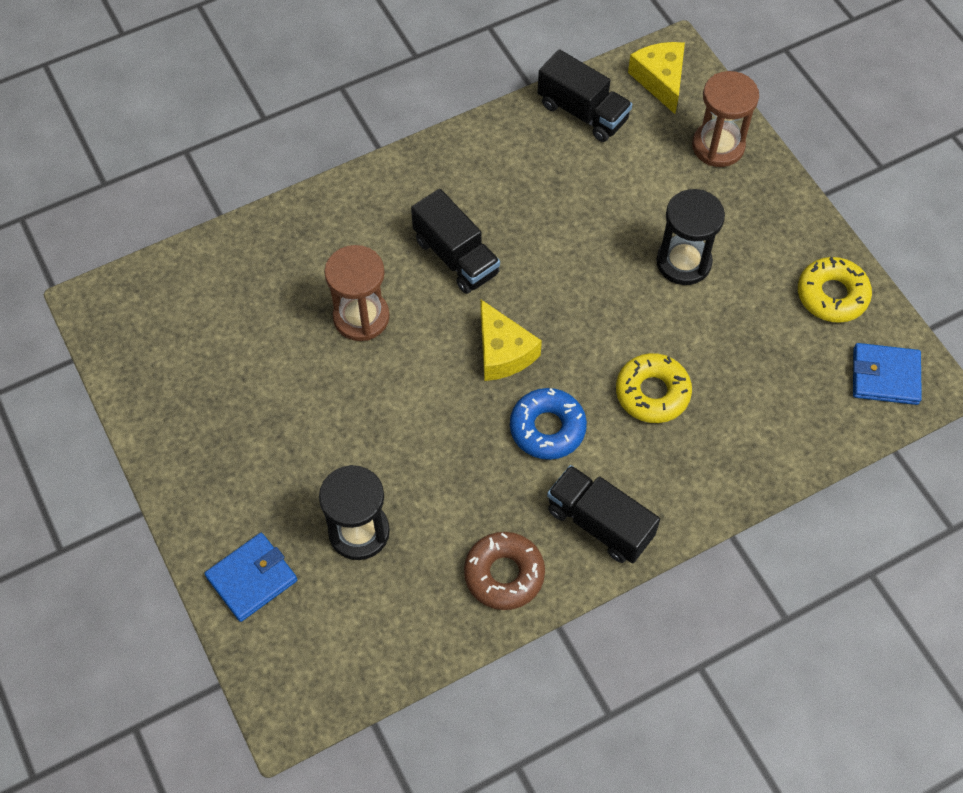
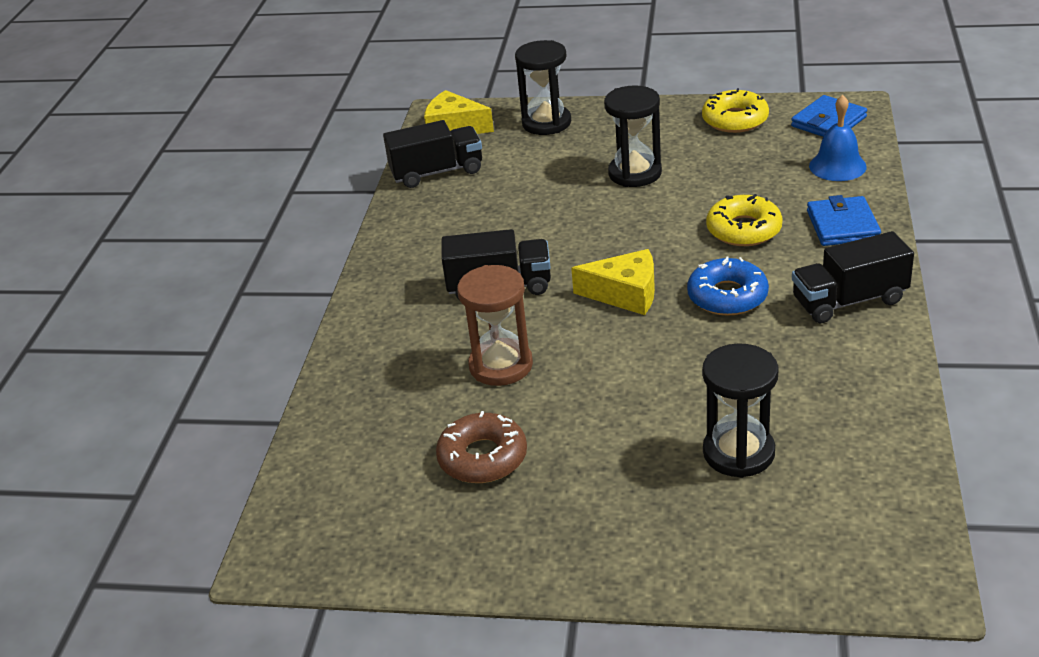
camera: 50 degrees left, 25 degrees down
(252, 578) = (731, 553): blue wallet -> blue wallet (842, 225)
(504, 574) = (859, 374): brown donut -> brown donut (482, 457)
(718, 146) = (546, 123): brown hourglass -> black hourglass
(809, 420) = (837, 166): none -> blue bell

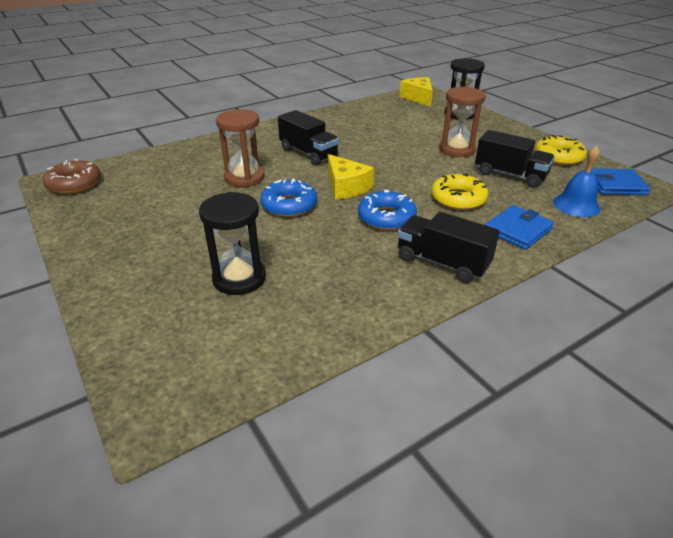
camera: 45 degrees right, 0 degrees up
(437, 172) = (377, 107): black truck -> black truck (510, 175)
(482, 457) = (165, 201): brown donut -> brown donut (74, 184)
(618, 356) = (289, 205): none -> blue donut
(635, 173) = (457, 150): black hourglass -> brown hourglass

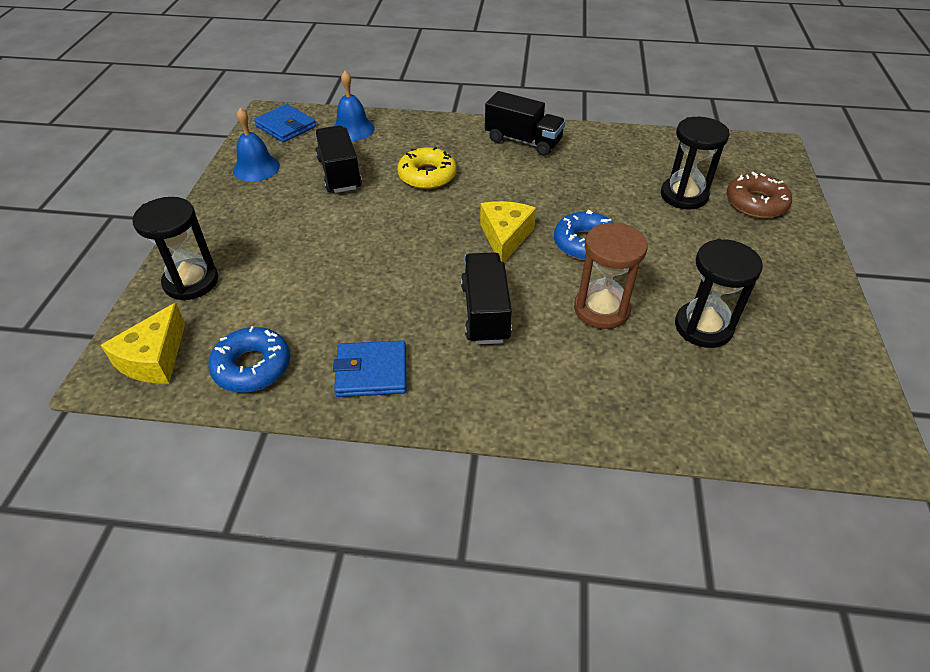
camera: 140 degrees left, 10 degrees up
(74, 184) = (842, 421): brown donut -> brown donut (756, 203)
(173, 193) = (703, 327): none -> black hourglass
(386, 218) = (513, 189): blue donut -> blue donut (252, 366)
(442, 263) = (523, 141): black truck -> black truck turned 45 degrees counterclockwise
(457, 150) = (320, 226): brown hourglass -> none
(517, 230) = (433, 135): blue wallet -> blue wallet (371, 372)
(558, 157) = (256, 168): yellow donut -> blue bell

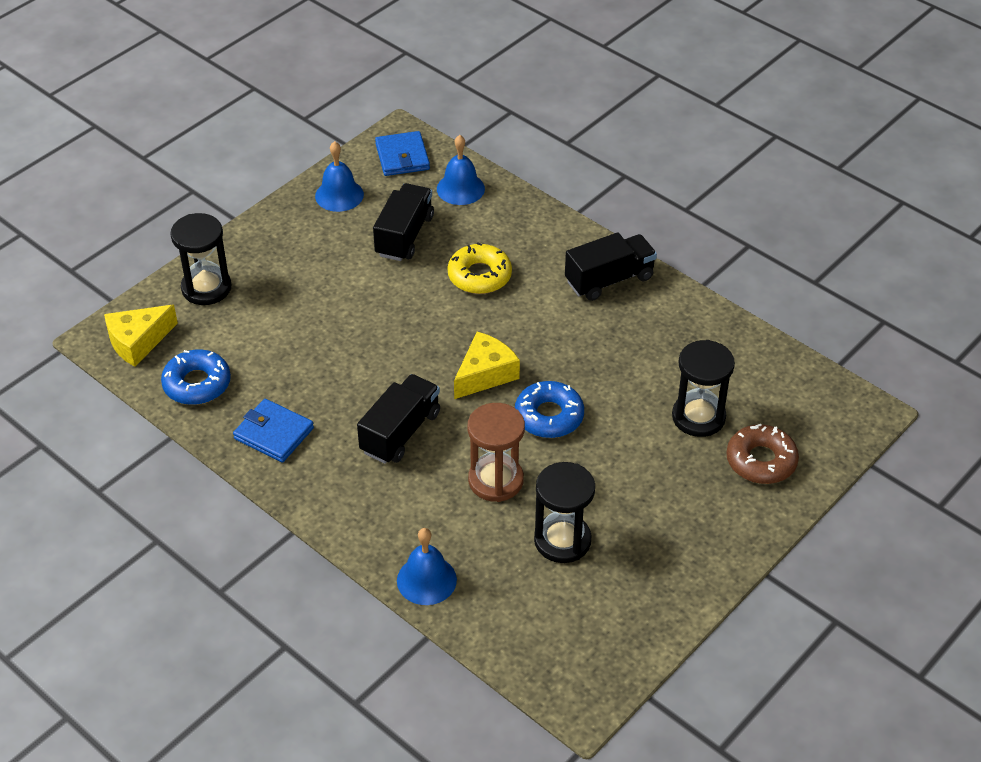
camera: 35 degrees right, 0 degrees up
(523, 141) = (609, 280): black truck -> black truck turned 90 degrees counterclockwise
(641, 423) = (426, 580): none -> blue bell

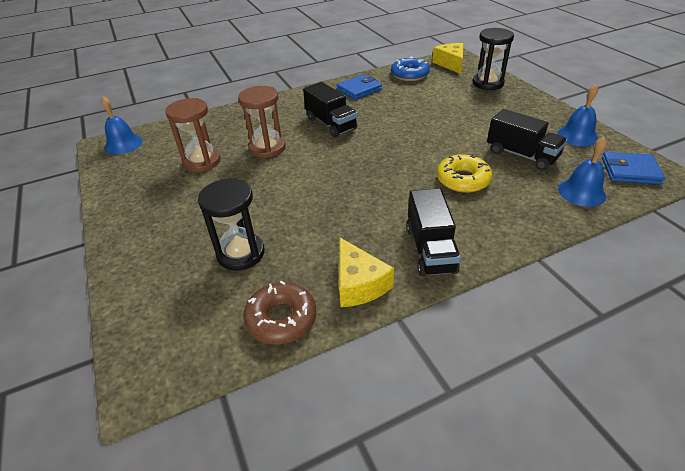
camera: 115 degrees right, 5 degrees down
(426, 580) = (224, 115): blue bell -> blue bell (123, 144)
(485, 374) = (358, 162): yellow cheese -> yellow cheese (359, 284)
(549, 416) = (301, 179): blue donut -> none
(562, 540) = (202, 161): black hourglass -> brown hourglass
(761, 461) = (168, 275): brown donut -> brown donut (281, 318)

